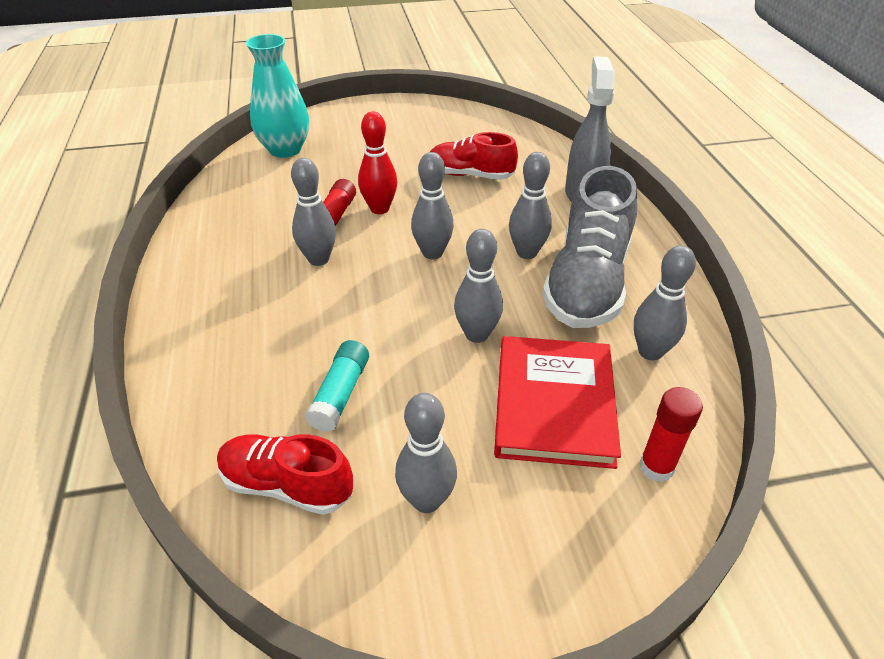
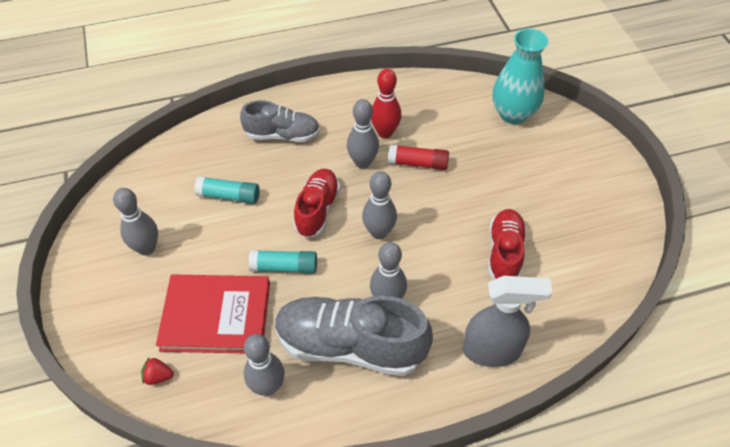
camera: 85 degrees right, 10 degrees up
(237, 333) = (282, 135): none -> grey shoe
(287, 485) = (163, 183): red shoe -> red shoe (317, 210)
(379, 209) = (435, 190): red bowling pin -> red bowling pin (385, 132)
(477, 334) = (284, 267): grey bowling pin -> turquoise glue stick
(656, 467) = (158, 376): red glue stick -> red strawberry

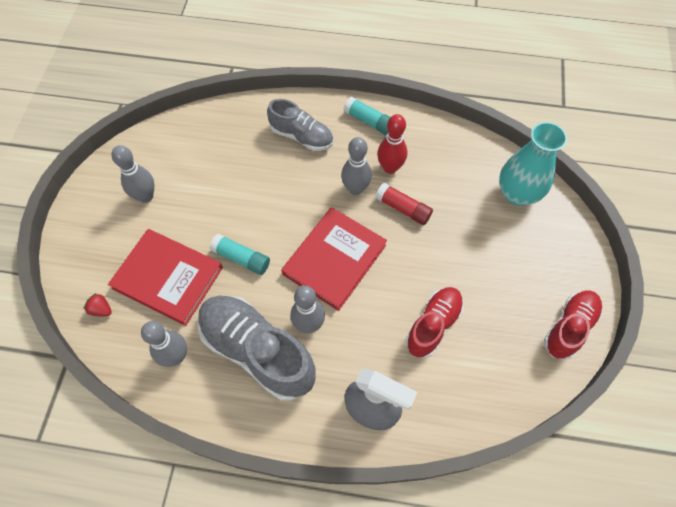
camera: 25 degrees right, 10 degrees up
(229, 196) = (230, 176): turquoise glue stick -> turquoise glue stick (369, 121)
(317, 210) = (294, 217): red shoe -> red shoe (569, 327)
(379, 232) = (334, 259): grey bowling pin -> red book

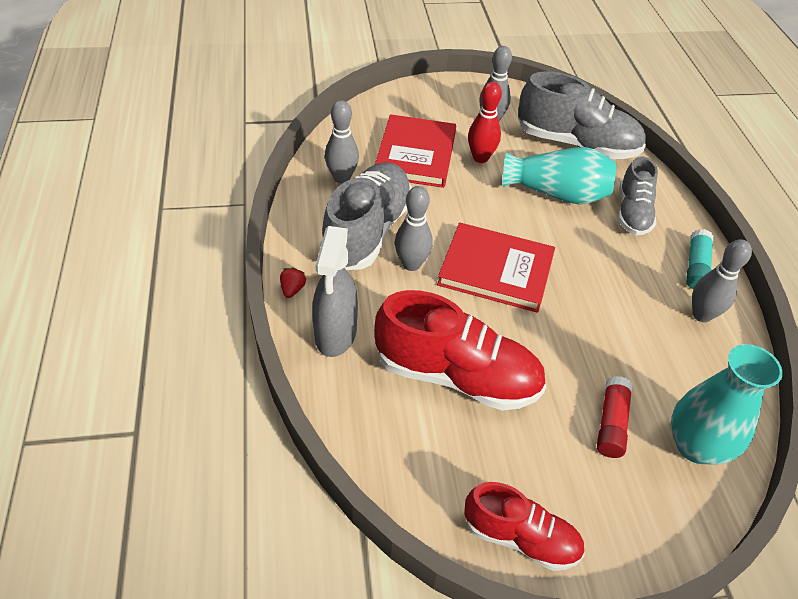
camera: 70 degrees right, 15 degrees down
(101, 309) = (367, 123): red strawberry -> red strawberry (292, 289)
(206, 141) = (576, 144): none -> grey shoe
(241, 258) = (460, 198): turquoise glue stick -> none
(261, 180) = (557, 193): none -> turquoise vase
(355, 189) = (595, 271): grey bowling pin -> grey bowling pin (701, 315)
(390, 167) = (644, 298): red bowling pin -> red bowling pin (480, 158)
(403, 208) = (596, 321): red glue stick -> red glue stick (611, 423)
(433, 325) = (457, 376): red shoe -> red shoe, size x1.64

